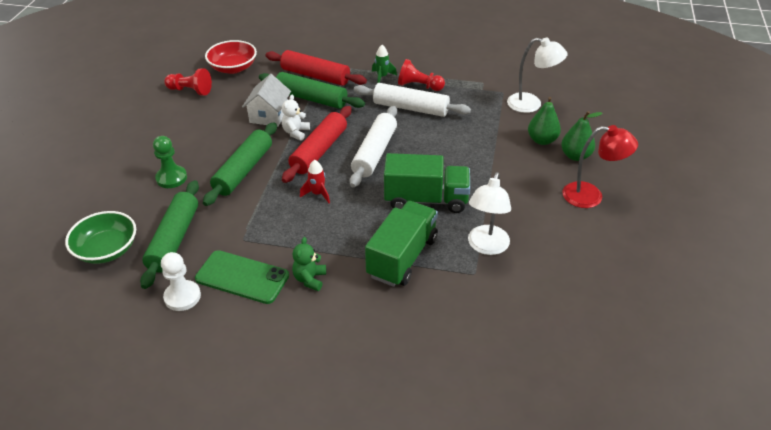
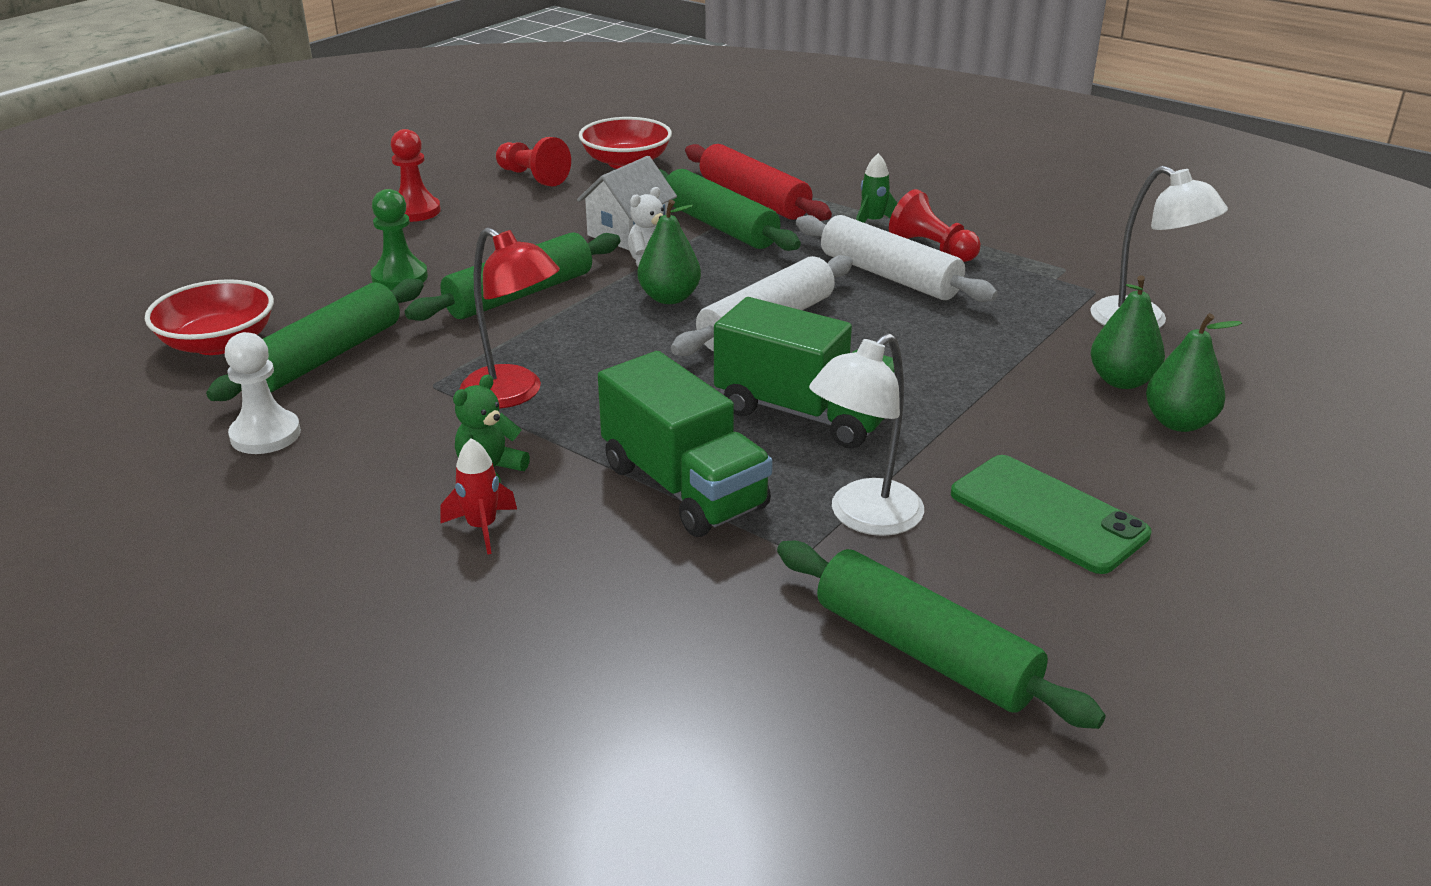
camera: 25 degrees right, 10 degrees down
(107, 250) = (218, 343): green bowl -> red bowl
(143, 131) = (415, 211): none -> red pawn
(242, 277) = (382, 436): green phone -> green phone (1048, 514)
(317, 194) = (613, 355): red rocket -> red rocket (482, 528)
(319, 151) = (669, 298): red rolling pin -> green pear
(402, 257) = (684, 487): green truck -> green truck turned 90 degrees clockwise
(550, 303) = (925, 652): none -> green rolling pin
(591, 196) = (1163, 497): red lamp -> red lamp (513, 394)

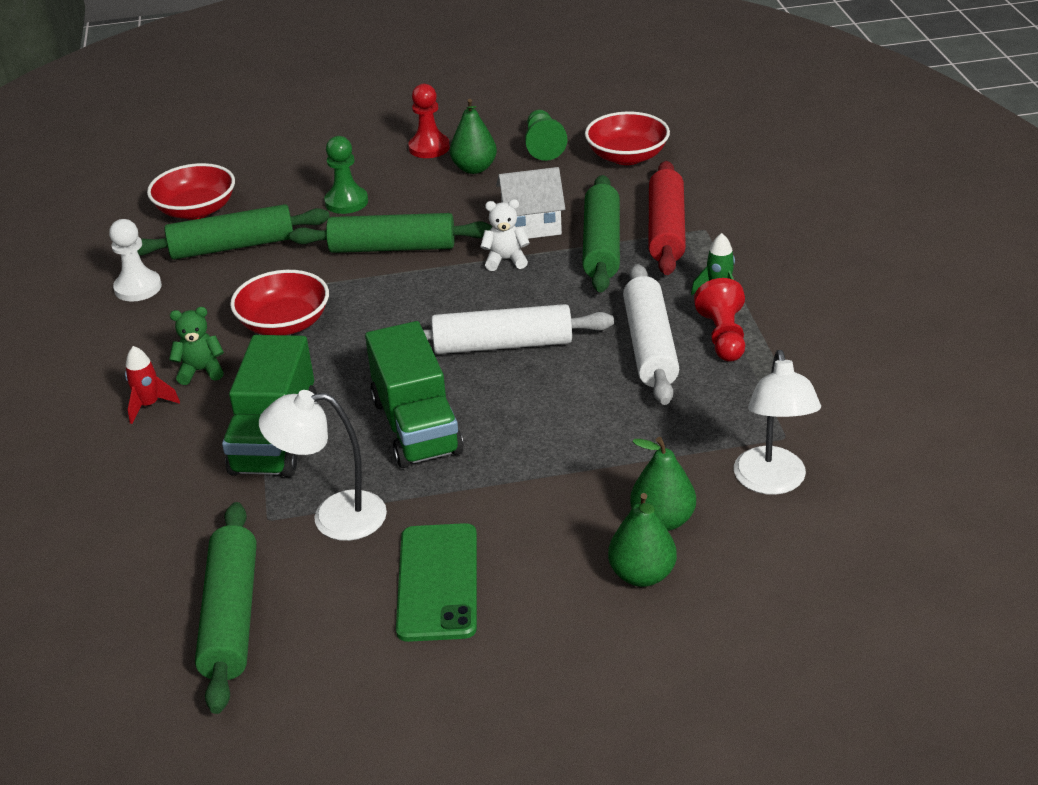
camera: 45 degrees right, 5 degrees up
(513, 394) = (284, 323): red lamp -> red bowl
(533, 177) = (543, 146): red pawn -> green pawn
(669, 298) = (474, 293): green pear -> green pear (474, 168)

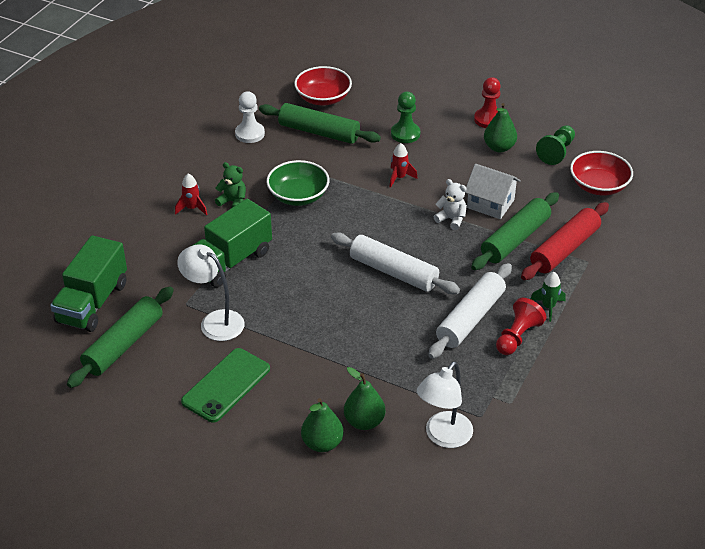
camera: 35 degrees right, 5 degrees up
(284, 323) = (298, 196): red bowl -> green bowl
(392, 247) = (399, 178): green rolling pin -> red rocket
(416, 426) = (301, 295): green truck -> green truck (92, 303)

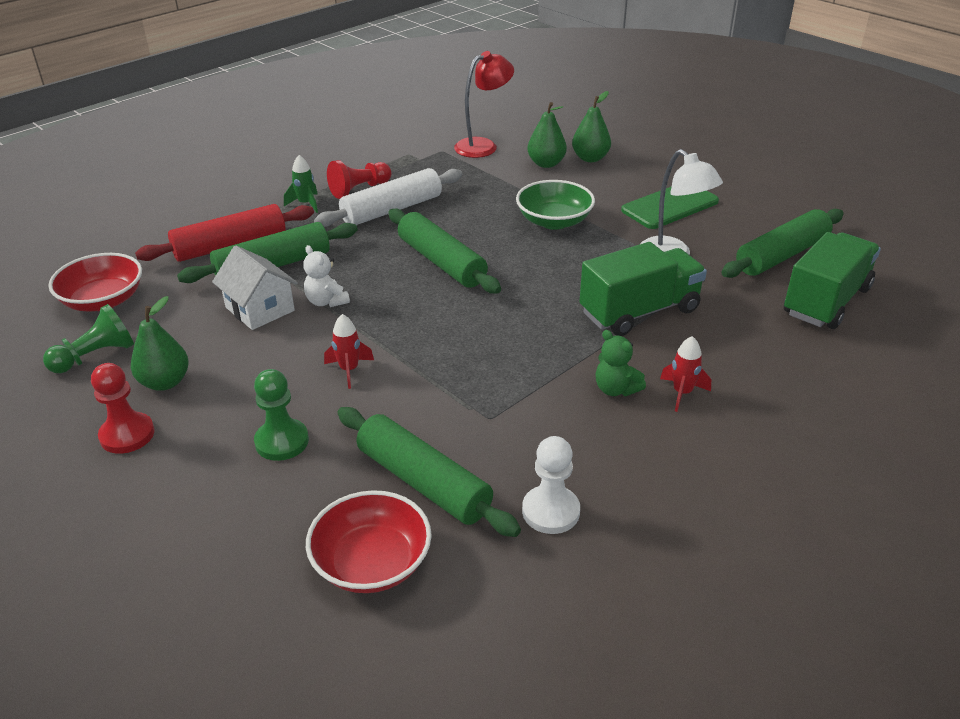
camera: 160 degrees left, 5 degrees down
(298, 196) = (513, 376): green bowl -> green bowl (554, 221)
(393, 272) = (441, 262): white rolling pin -> green rolling pin
(443, 437) = (483, 146): white lamp -> red lamp

